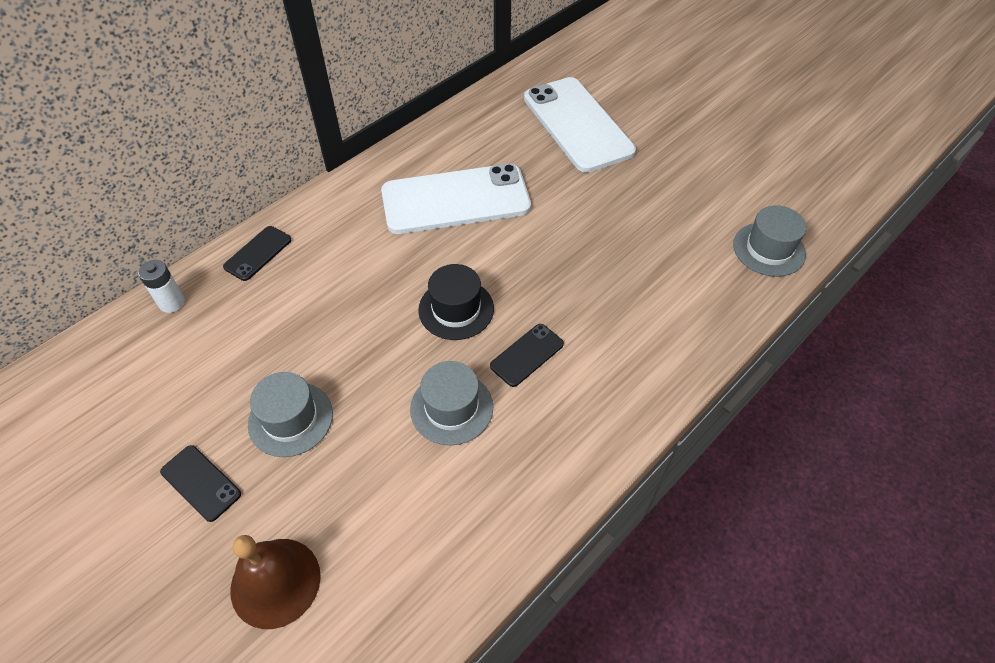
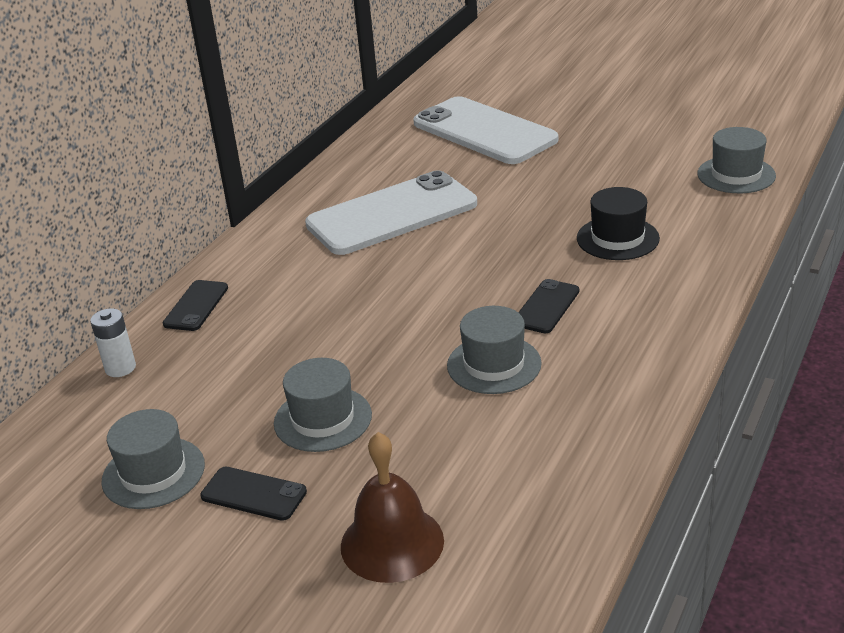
camera: 15 degrees left, 20 degrees down
(141, 429) = (153, 473): none -> grey hat
(456, 309) = (448, 293): black hat -> black hat (617, 238)

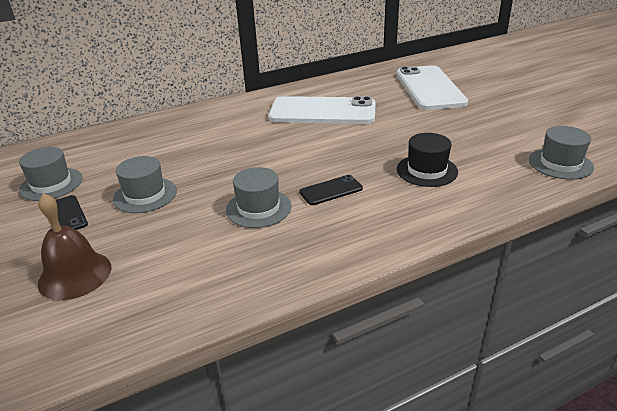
camera: 35 degrees right, 0 degrees up
(120, 368) = (112, 133): white battery -> none
(196, 306) = (178, 119): black phone -> none

